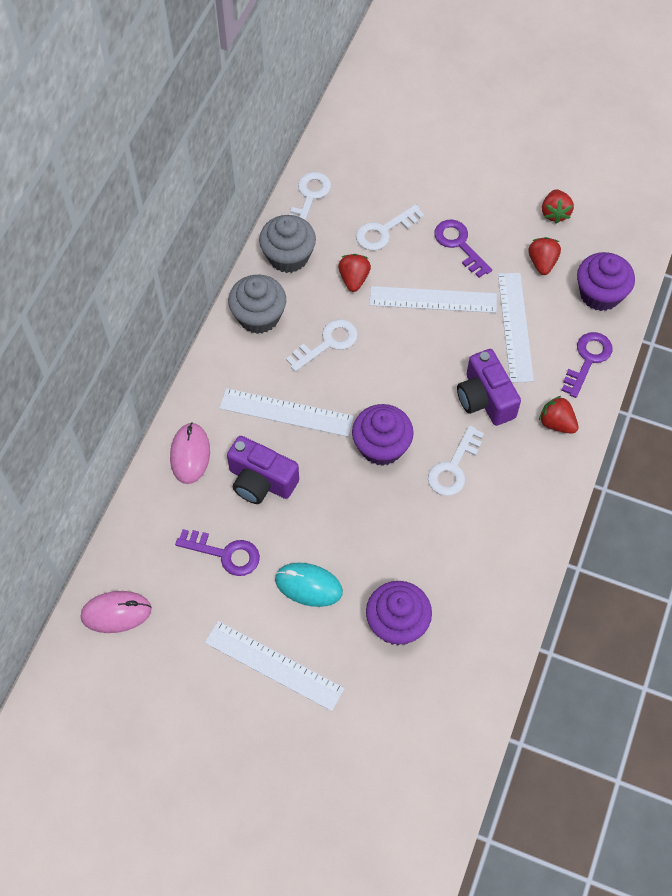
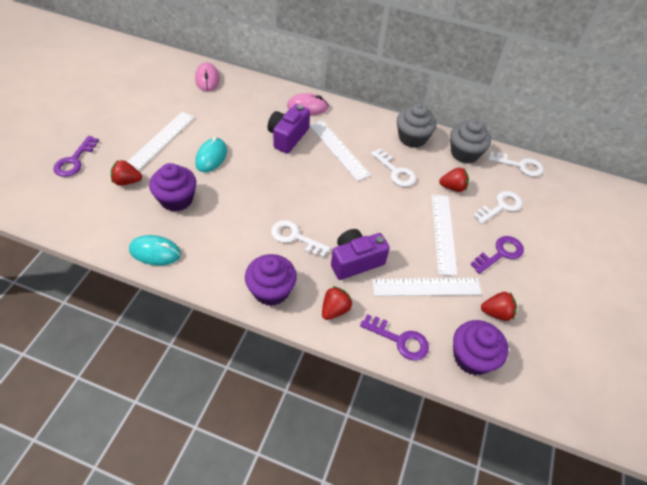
camera: 85 degrees right, 10 degrees down
(225, 553) = (238, 121): purple key -> purple key (74, 161)
(286, 412) = (338, 149): white ruler -> white ruler turned 45 degrees counterclockwise
(381, 446) = (313, 197): purple cupcake -> purple cupcake (271, 290)
(384, 231) = (501, 206): white key -> white key turned 90 degrees clockwise
(492, 637) = (155, 252): none -> turquoise mouse
(555, 213) = (554, 328): red strawberry -> red strawberry (127, 181)

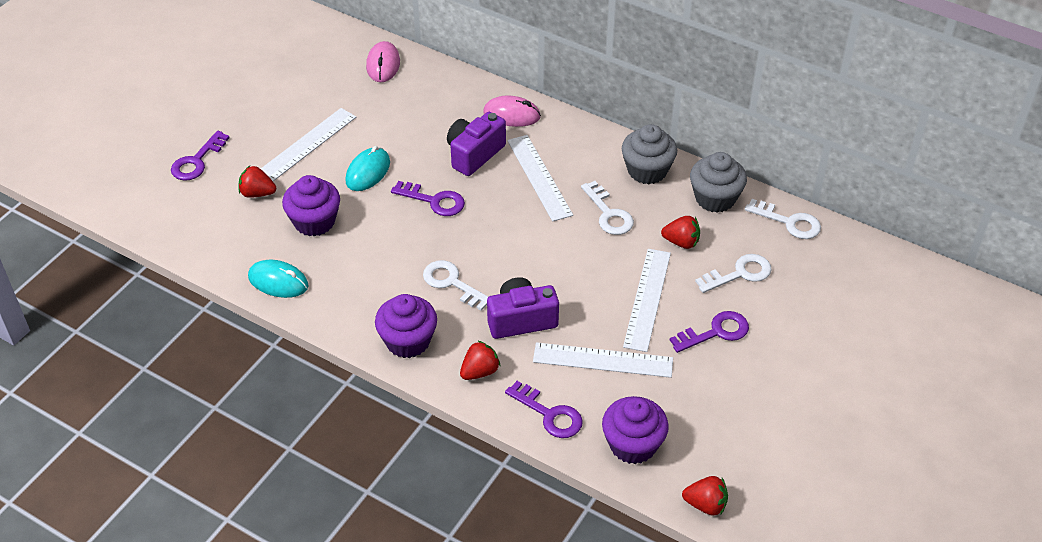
camera: 15 degrees right, 5 degrees down
(266, 174) = (434, 201): none -> purple key
(496, 313) = (683, 400): red strawberry -> red strawberry (705, 505)

